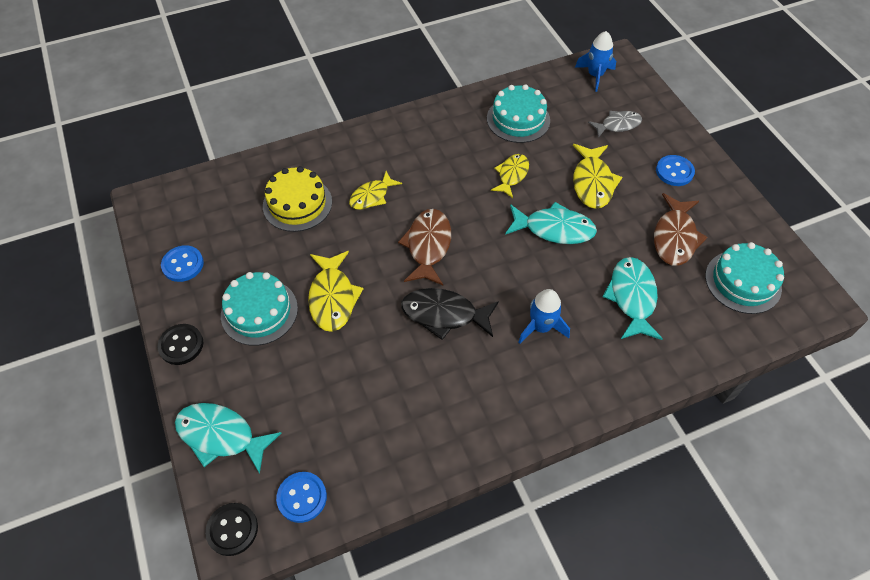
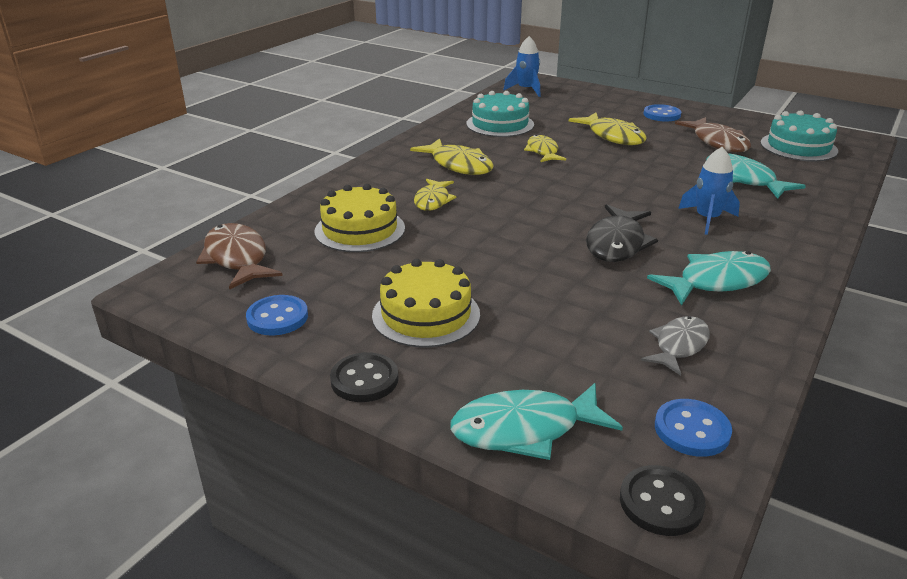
camera: 35 degrees left, 25 degrees down
(259, 311) = (426, 315): turquoise cake -> yellow cake
(332, 297) = (493, 274): yellow fish -> yellow fish (458, 165)
(428, 246) = (535, 210): brown fish -> brown fish (237, 258)
(444, 314) = (617, 243): black fish -> black fish turned 45 degrees counterclockwise
(554, 229) = (625, 167): turquoise fish -> turquoise fish (716, 281)
(617, 125) = (583, 106): grey fish -> grey fish (679, 346)

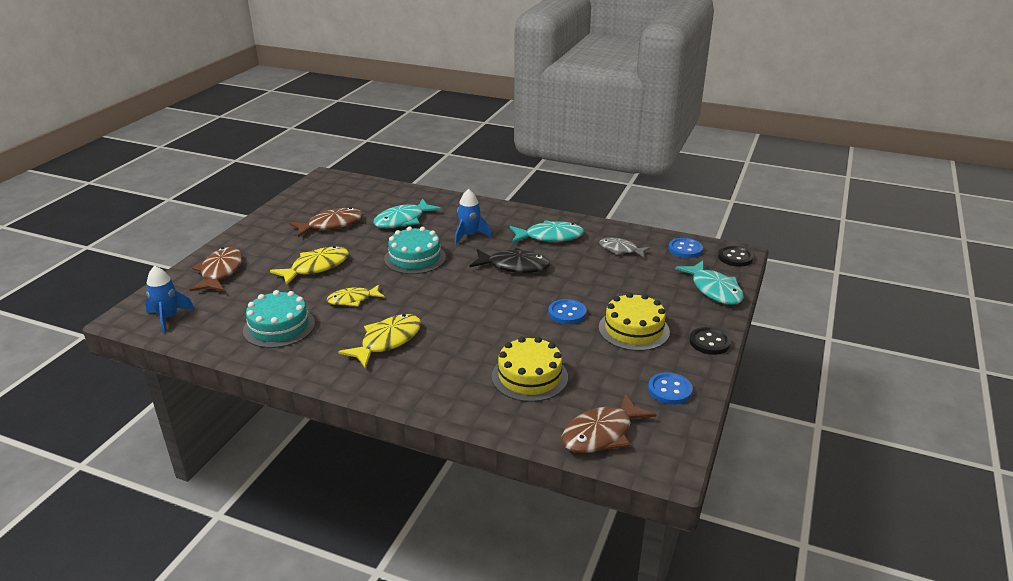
camera: 100 degrees left, 0 degrees up
(433, 200) = (466, 346): yellow fish -> none
(603, 102) = (220, 272): none -> brown fish
(661, 115) = (263, 245): blue button -> blue button (567, 313)
(716, 281) = (550, 237): turquoise fish -> turquoise fish turned 120 degrees clockwise
(798, 147) = (340, 197): turquoise cake -> turquoise cake (415, 258)

